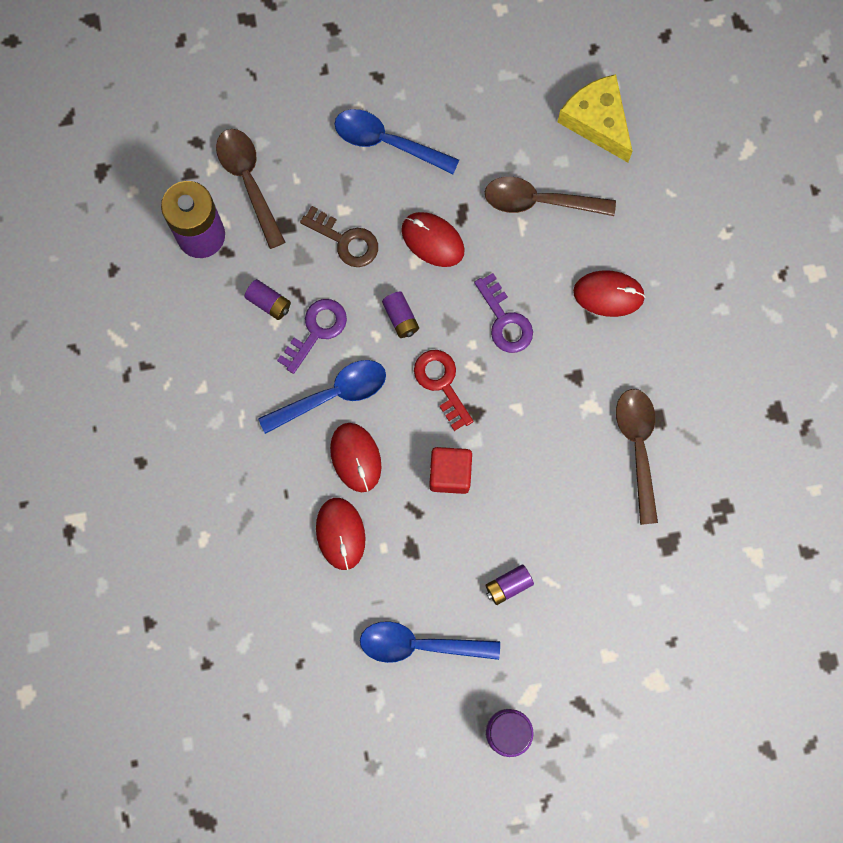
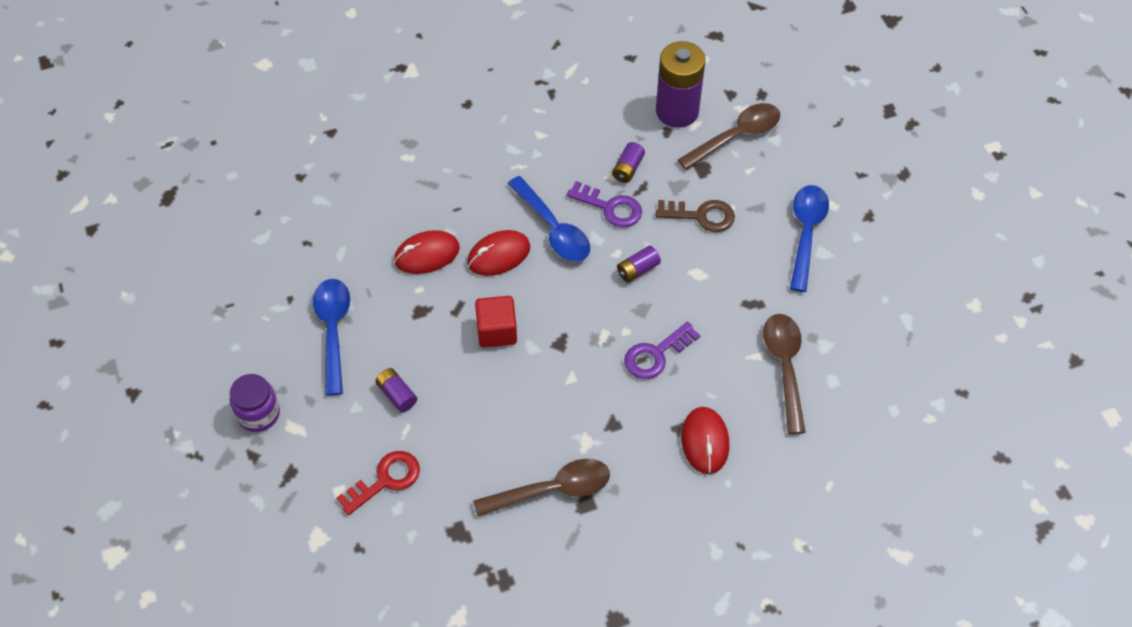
camera: 80 degrees right, 20 degrees down
(345, 240) = (701, 216): brown key -> brown key turned 105 degrees counterclockwise
(432, 240) = (720, 283): red mouse -> none
(441, 384) = (582, 311): red key -> red key (385, 480)
(597, 121) = (885, 406): yellow cheese -> none

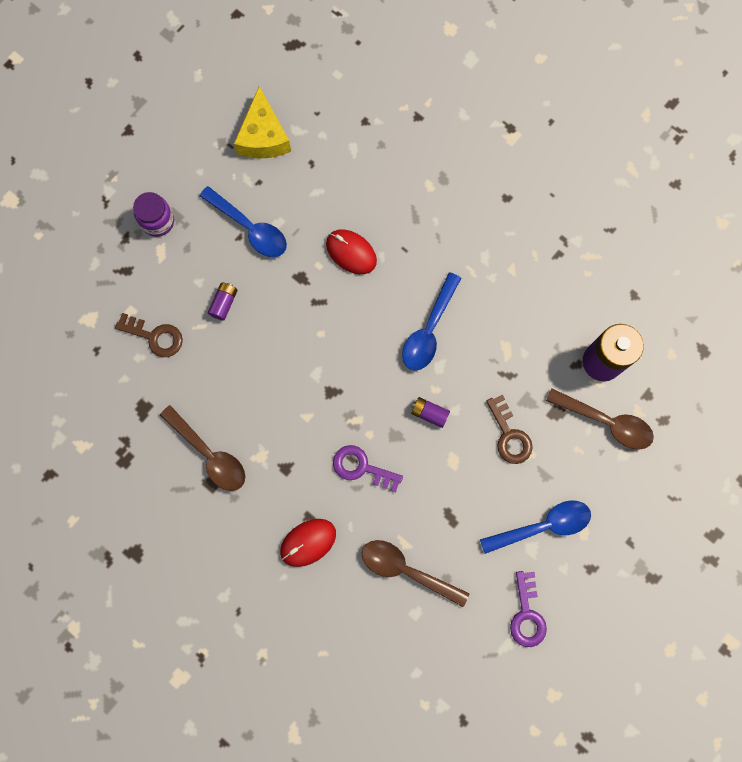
camera: 60 degrees right, 20 degrees up
(244, 270) = (263, 136): none -> yellow cheese
(333, 330) = (250, 228): blue spoon -> blue spoon turned 75 degrees clockwise
(385, 480) = (155, 336): red key -> brown key
(497, 331) = (315, 341): red cube -> none
(498, 255) = (381, 304): red mouse -> none
(610, 207) = (474, 361): purple key -> purple key (527, 614)
(628, 169) = (520, 354): purple battery -> none
(784, 367) = (406, 570): brown spoon -> brown spoon turned 120 degrees counterclockwise

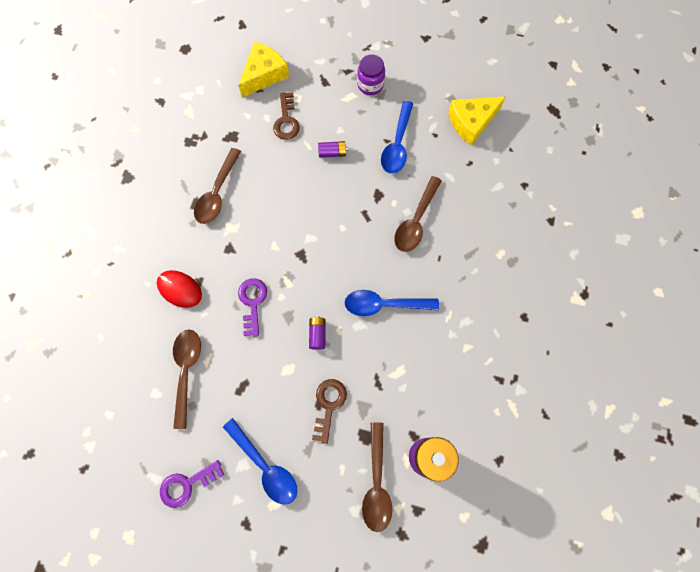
camera: 65 degrees right, 5 degrees down
(78, 336) = (264, 75): none -> yellow cheese
(351, 252) = (416, 221): red mouse -> brown spoon
(509, 435) = (328, 405): brown key -> brown key turned 150 degrees clockwise

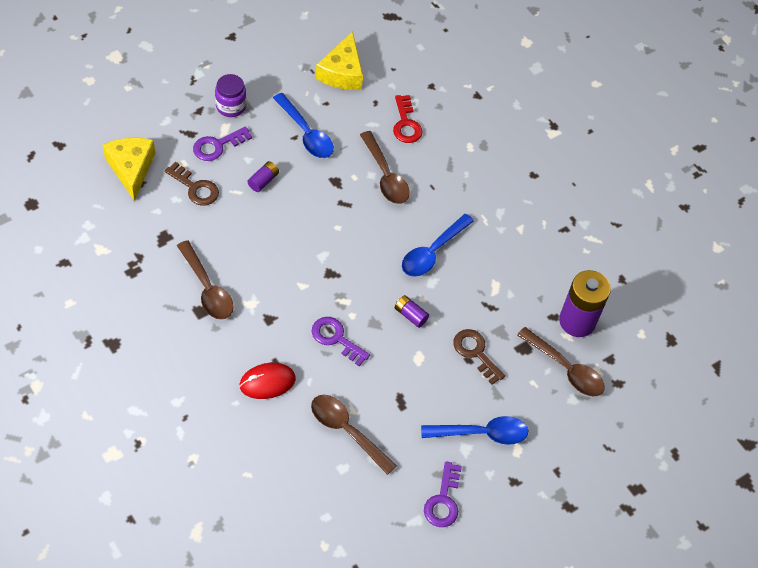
camera: 55 degrees left, 15 degrees down
(331, 104) = (217, 146): none -> purple key
(473, 196) = (406, 124): none -> red key

